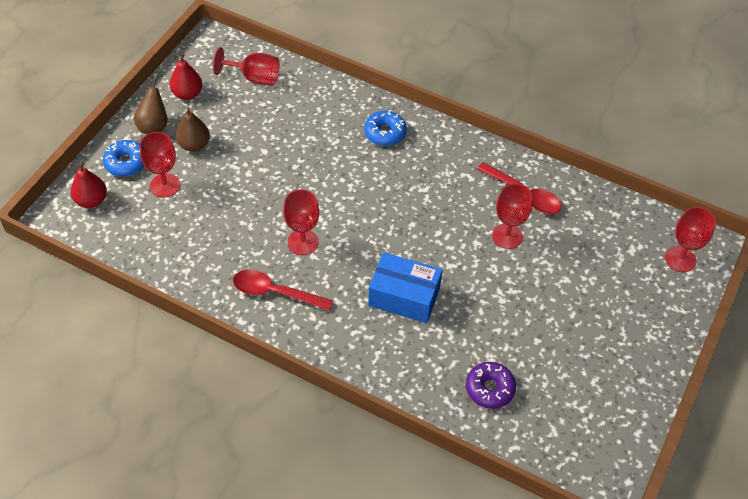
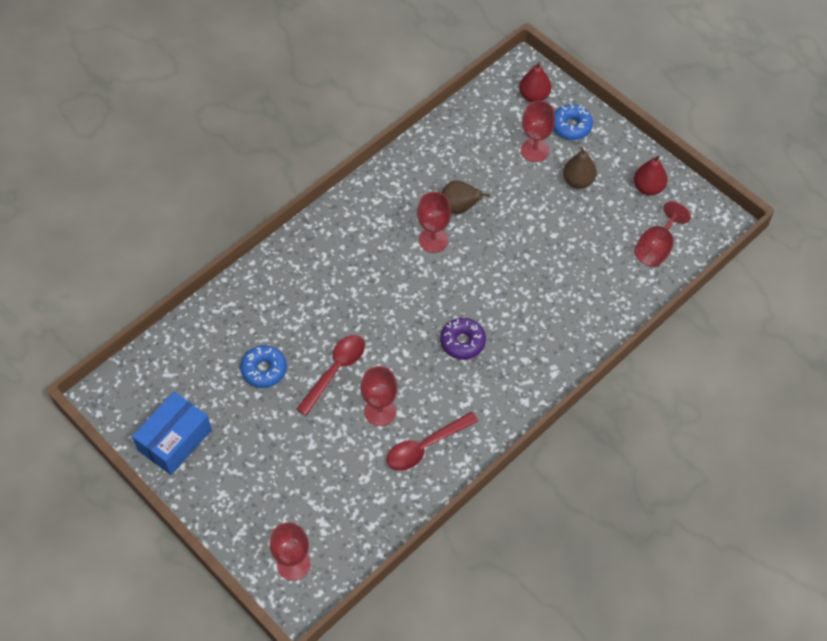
camera: 110 degrees right, 5 degrees up
(154, 126) = (611, 154): brown pear -> brown pear (459, 207)
(275, 292) = (387, 207): red spoon -> red spoon (335, 371)
(385, 133) = (547, 344): blue donut -> blue donut (264, 370)
(404, 297) = (345, 303): blue box -> blue box (175, 440)
(490, 389) = (227, 339): purple donut -> purple donut (462, 342)

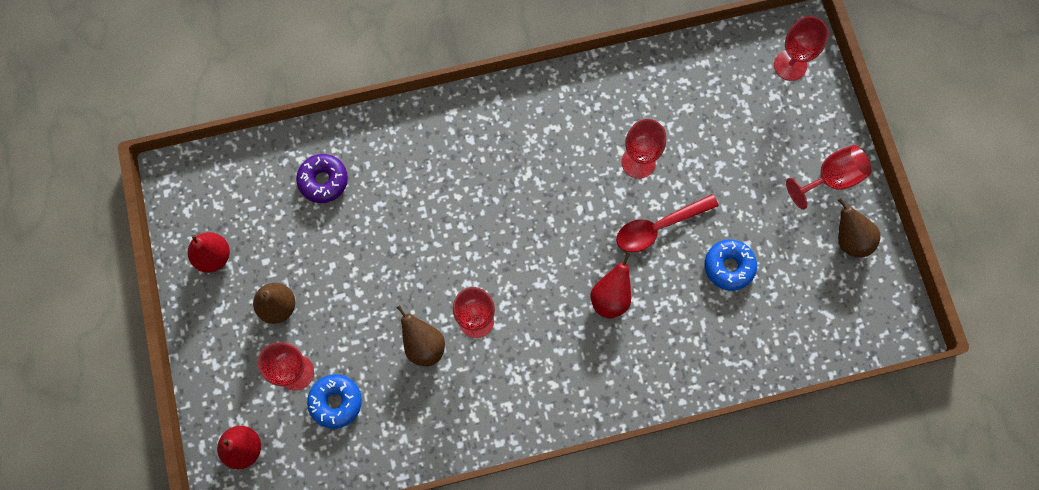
camera: 150 degrees left, 15 degrees up
(175, 440) = (849, 239): blue box -> brown pear
(344, 303) = (610, 297): none -> red pear
(426, 446) = (615, 106): red spoon -> none
(462, 342) = (517, 189): purple donut -> purple donut (323, 181)
(571, 126) = (234, 381): blue donut -> blue donut (336, 402)
(656, 248) = (260, 184): red goblet -> red goblet (830, 179)

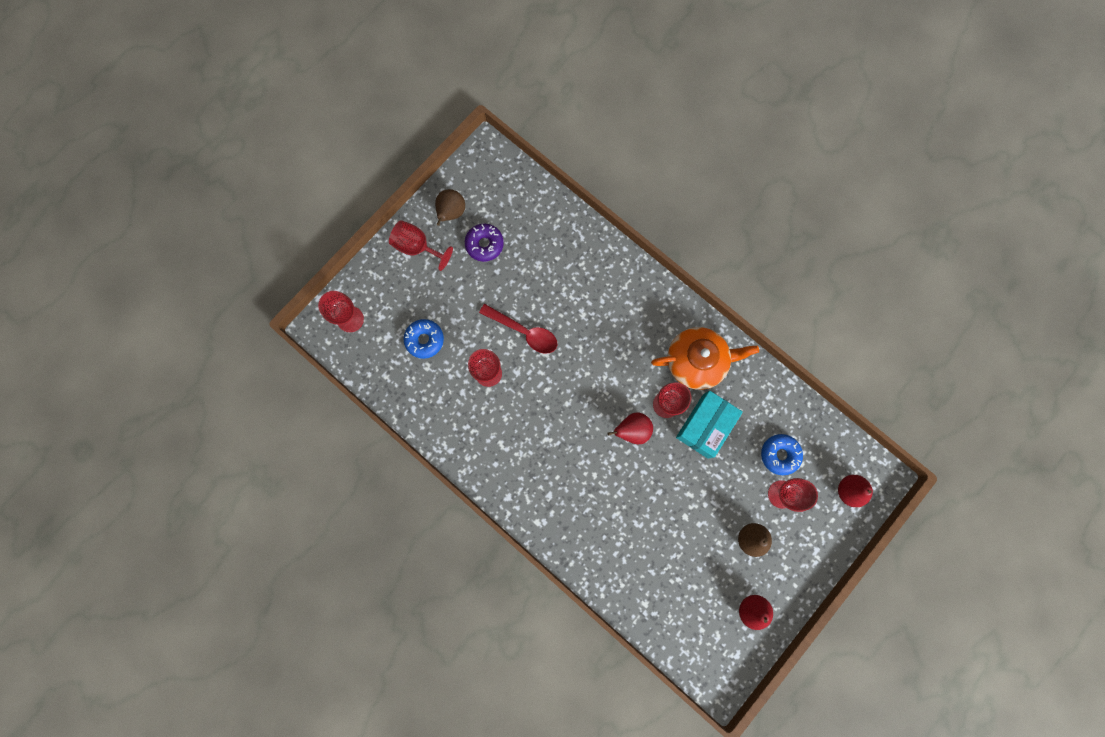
camera: 125 degrees left, 5 degrees up
(323, 181) = (648, 575): purple donut -> purple donut (484, 244)
(424, 345) = (705, 426): brown pear -> turquoise box
(498, 388) = (697, 361): none -> orange teapot
(610, 297) = (591, 331): red pear -> red pear (632, 430)
(729, 266) = (520, 273): blue donut -> blue donut (424, 340)

